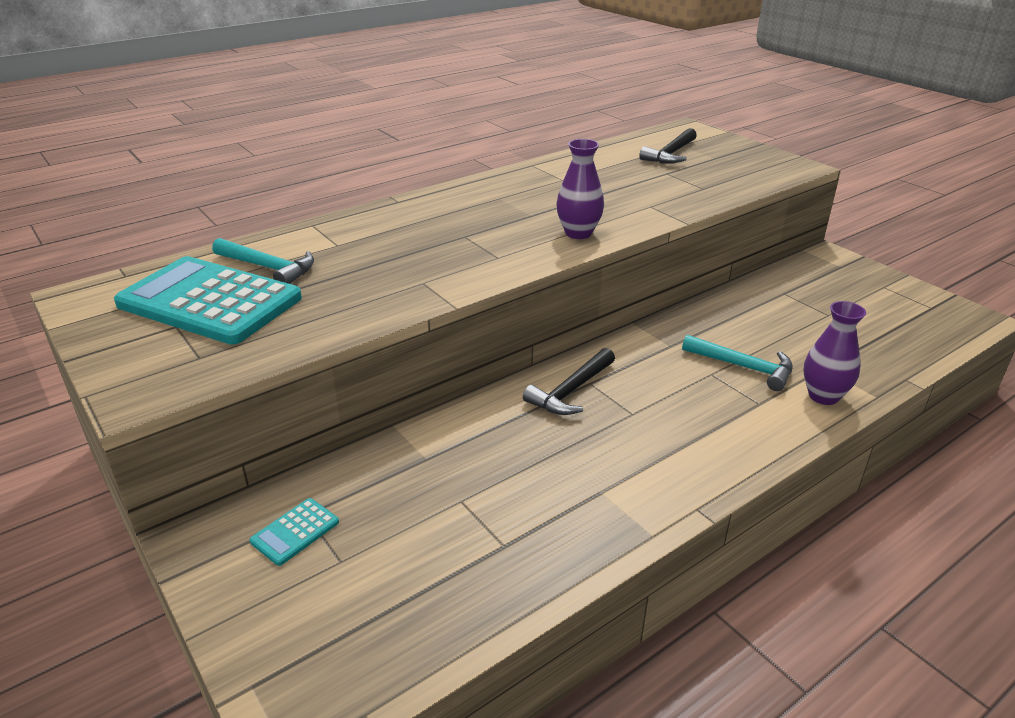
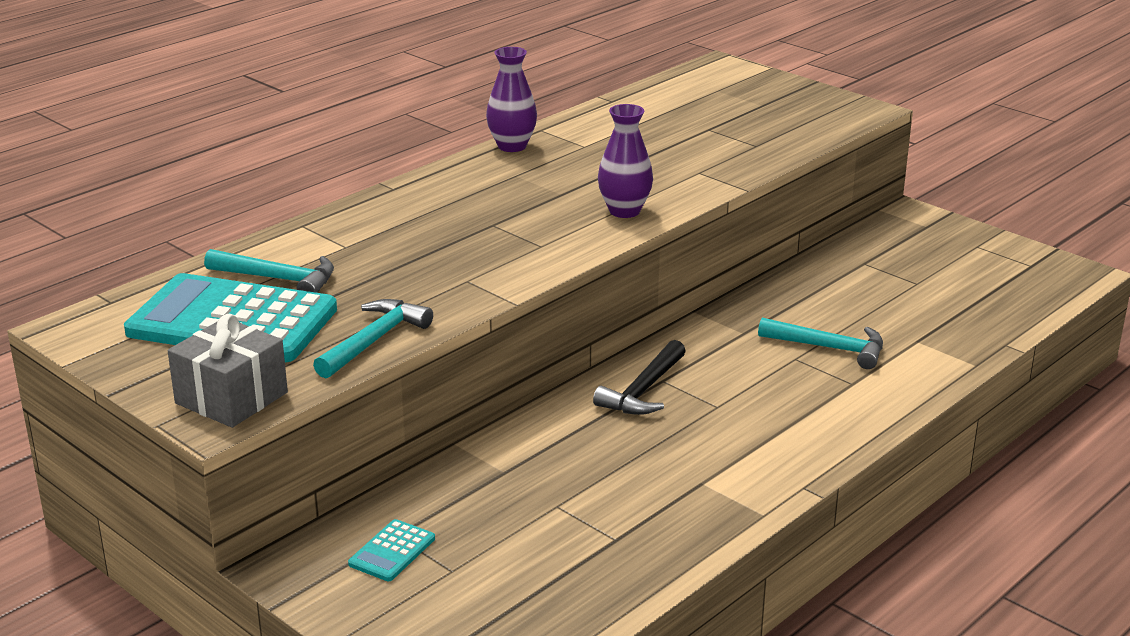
camera: 10 degrees left, 5 degrees down
(165, 375) = (231, 398): none -> grey gift
(317, 331) = (374, 340): none -> turquoise hammer
(670, 154) = (707, 104): black hammer -> none
(823, 396) = (919, 369): purple vase -> purple vase (512, 146)

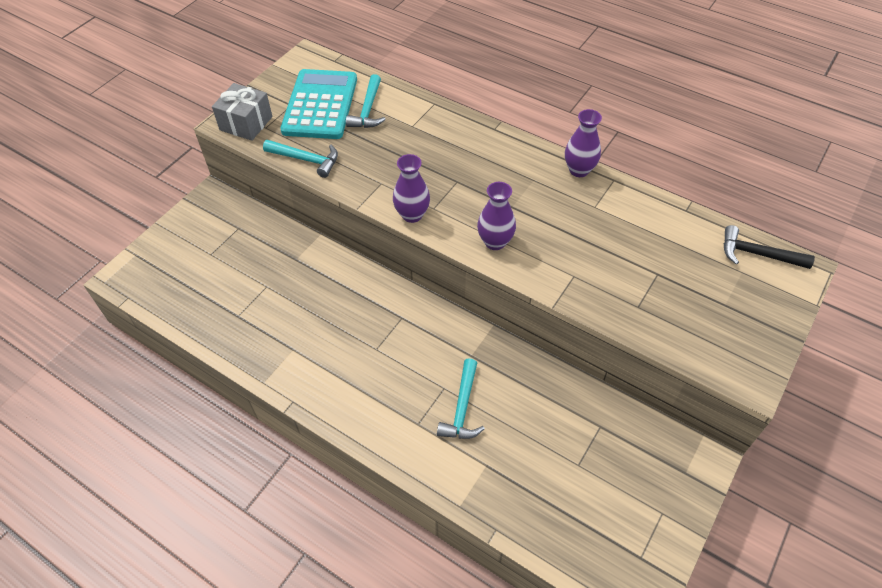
camera: 80 degrees right, 25 degrees up
(392, 551) = (225, 229): turquoise calculator -> none
(548, 262) = (412, 215): none -> purple vase
(643, 391) = (388, 309): black hammer -> black hammer (757, 254)

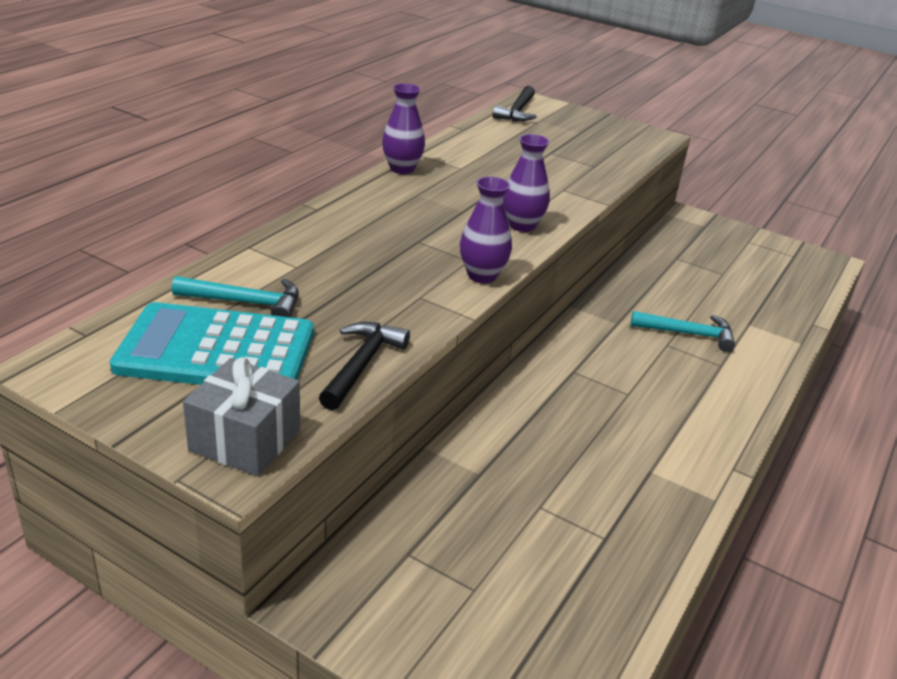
camera: 95 degrees left, 20 degrees down
(306, 160) = (362, 364): turquoise hammer -> black hammer

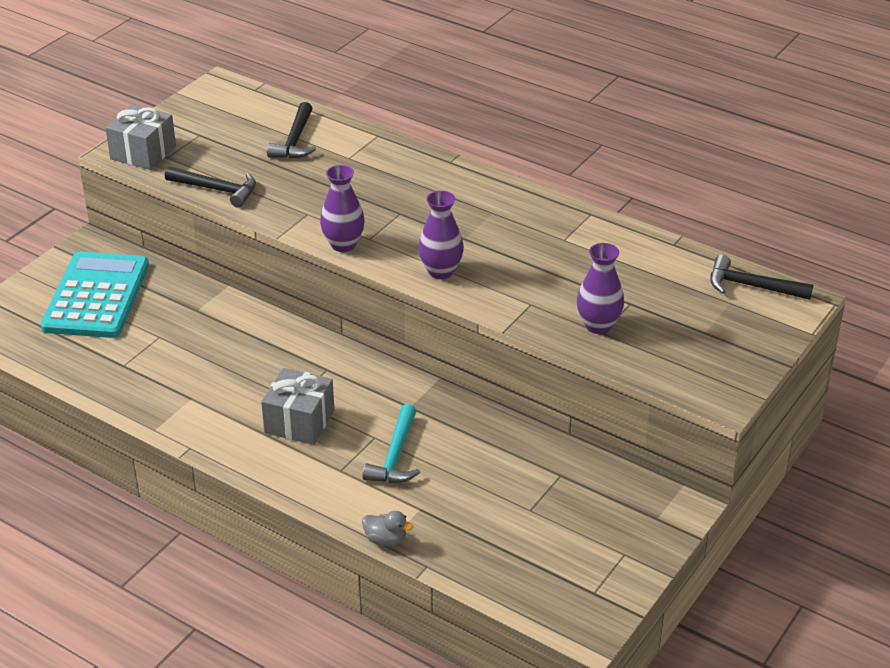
camera: 95 degrees right, 5 degrees up
(216, 350) = (236, 135): turquoise calculator -> turquoise calculator (96, 296)
(246, 303) = (295, 141): turquoise hammer -> black hammer
(402, 169) = (549, 204): purple vase -> purple vase (598, 325)
(662, 390) = (299, 421): none -> grey gift
(796, 343) = (386, 540): none -> grey duck

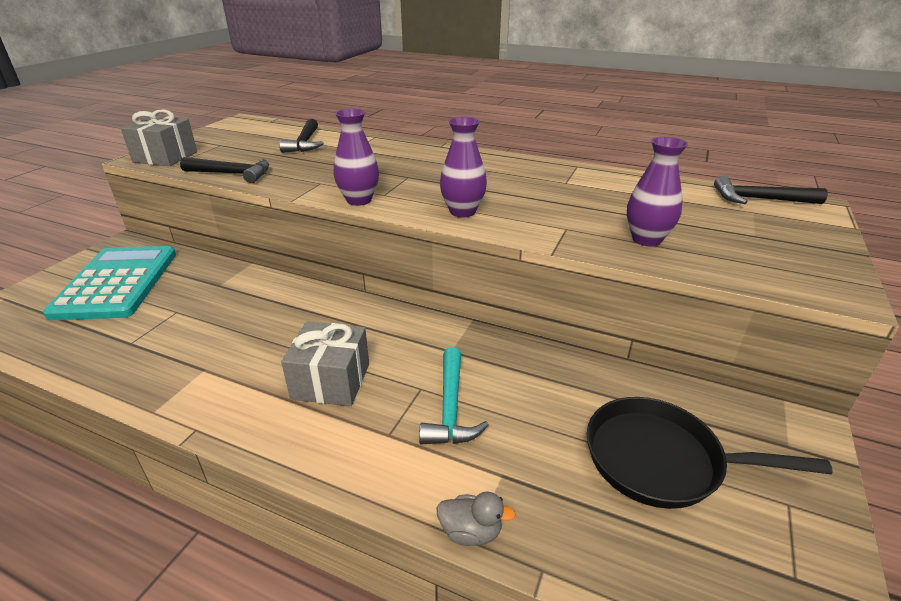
camera: 10 degrees left, 5 degrees down
(548, 515) = (662, 460): none -> black pan

